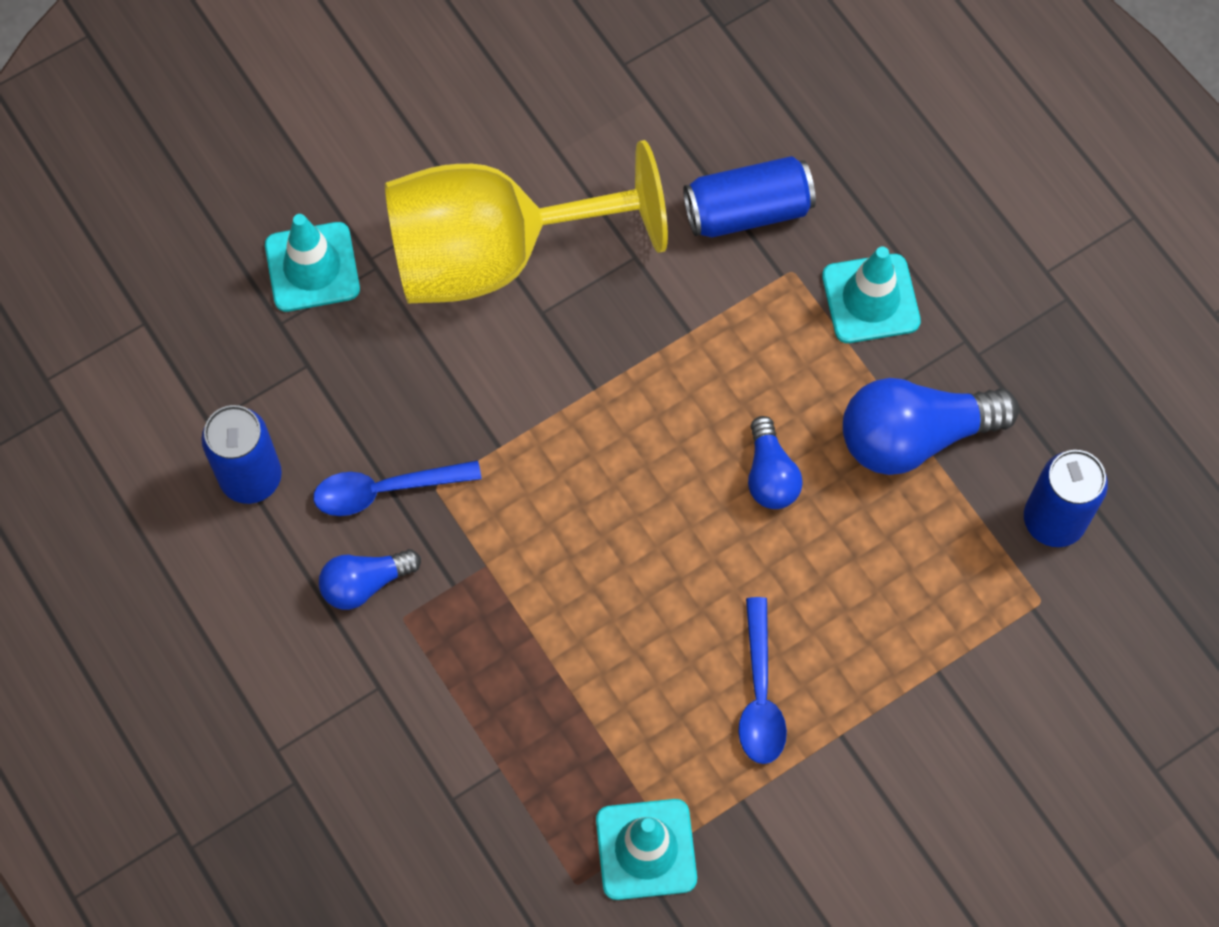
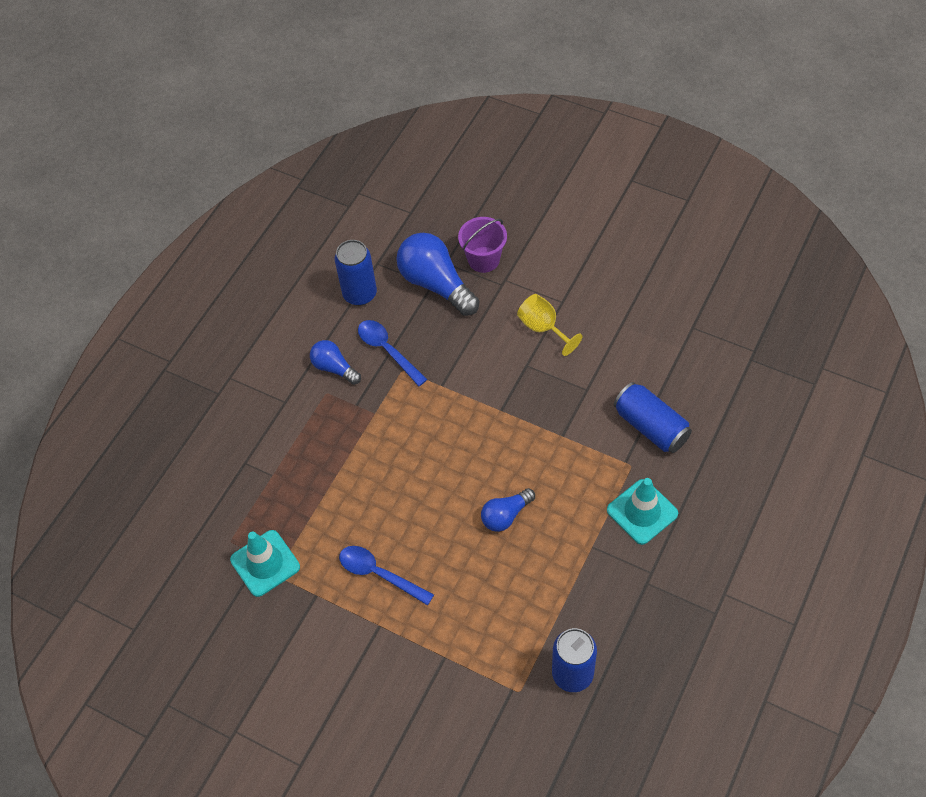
camera: 65 degrees right, 10 degrees down
(312, 267) = (483, 259): turquoise traffic cone -> purple bucket
(493, 254) = (543, 328): yellow goblet -> yellow goblet, size x0.42
(760, 695) = (379, 574): blue spoon -> blue spoon turned 60 degrees clockwise
(914, 436) = (575, 575): blue light bulb -> blue light bulb (436, 284)

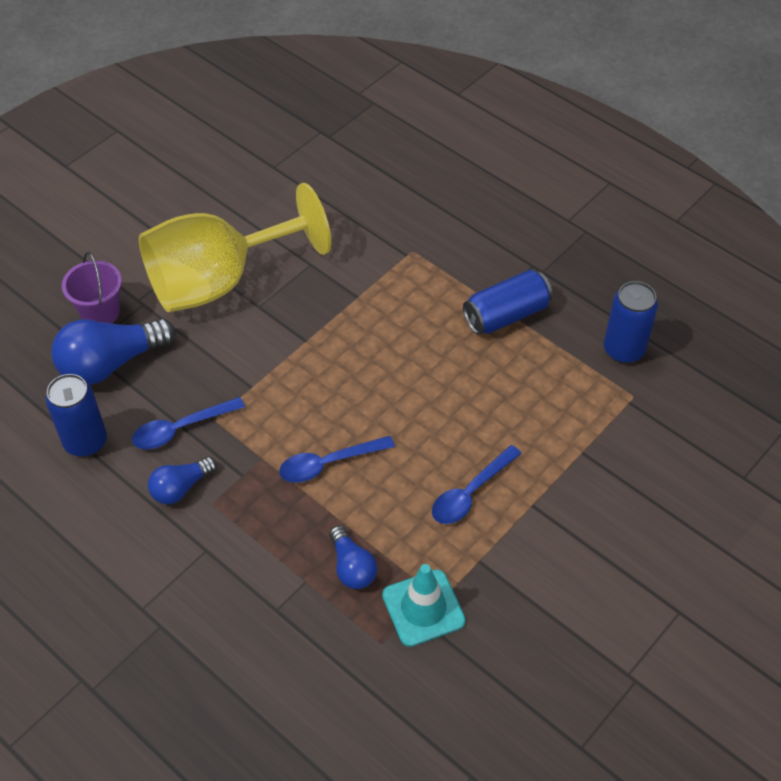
camera: 80 degrees left, 5 degrees down
(381, 461) = (328, 464): none -> blue spoon
(506, 515) = (435, 364): blue light bulb -> blue light bulb (352, 567)
(543, 328) = (218, 281): yellow goblet -> yellow goblet, size x2.38
(642, 512) = (466, 256): turquoise traffic cone -> none
(651, 426) = (374, 226): blue can -> blue can (506, 315)

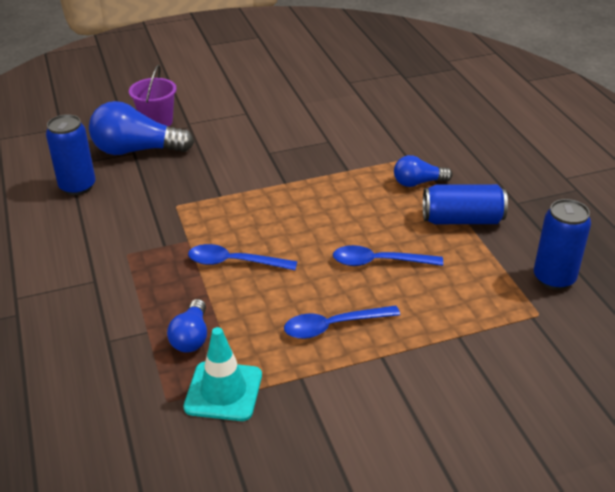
camera: 30 degrees right, 15 degrees down
(181, 429) = (147, 202): blue spoon -> blue spoon (379, 262)
(181, 488) = (113, 236): blue light bulb -> blue light bulb (418, 183)
(218, 281) = (252, 130): yellow goblet -> none

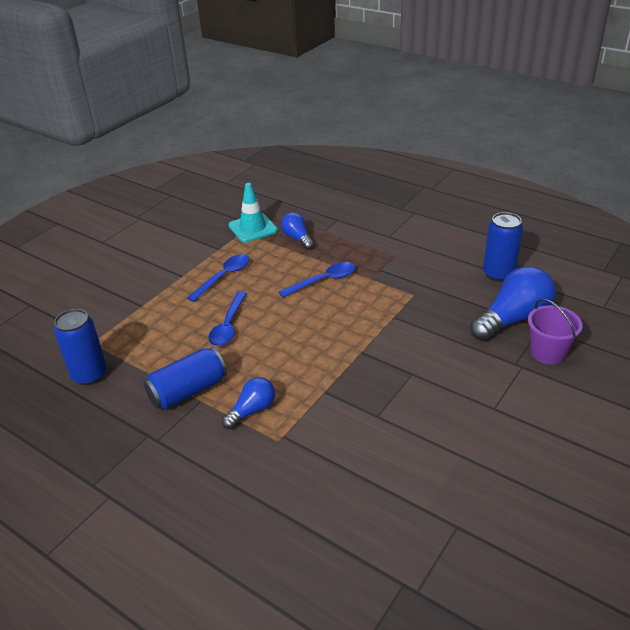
camera: 145 degrees right, 0 degrees up
(379, 262) = (228, 326): blue spoon -> blue spoon turned 135 degrees clockwise

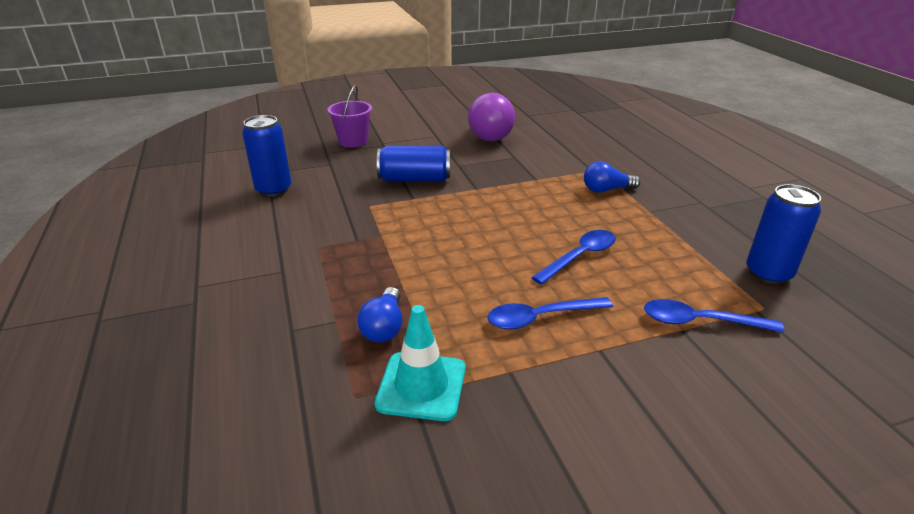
camera: 145 degrees left, 5 degrees down
(188, 391) = (657, 220): blue can -> blue can (415, 179)
(323, 281) = (429, 255): blue spoon -> blue spoon (700, 322)
(449, 447) = (490, 133): none -> purple light bulb
(513, 319) = (333, 162): blue light bulb -> none

